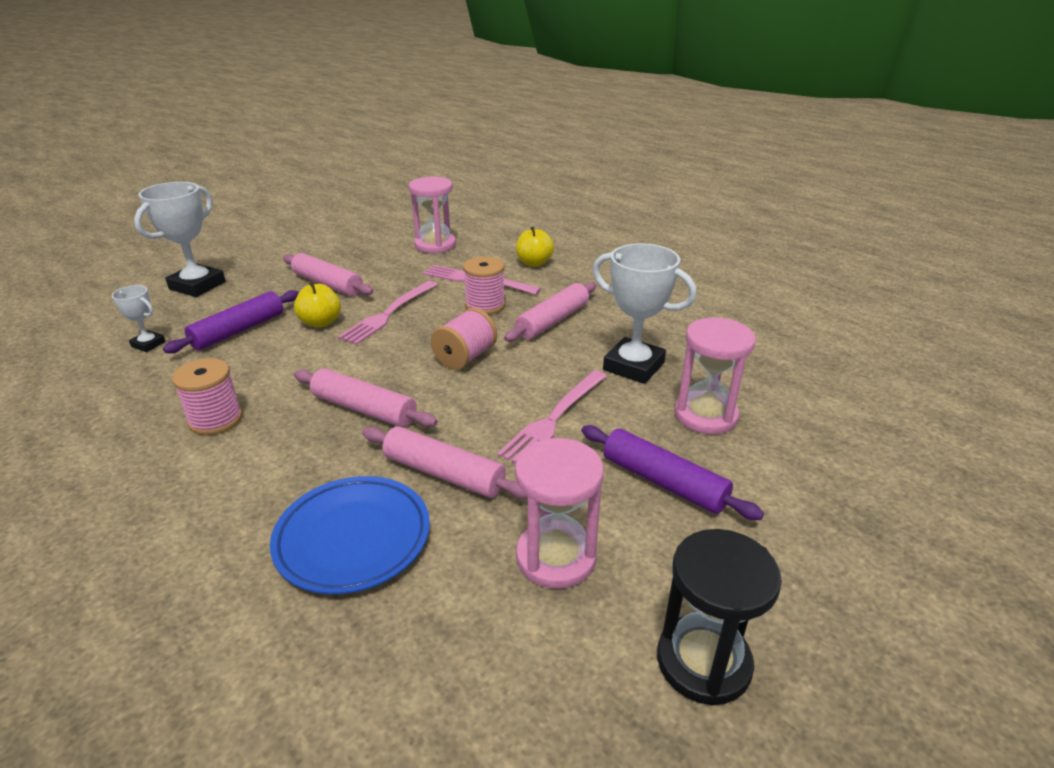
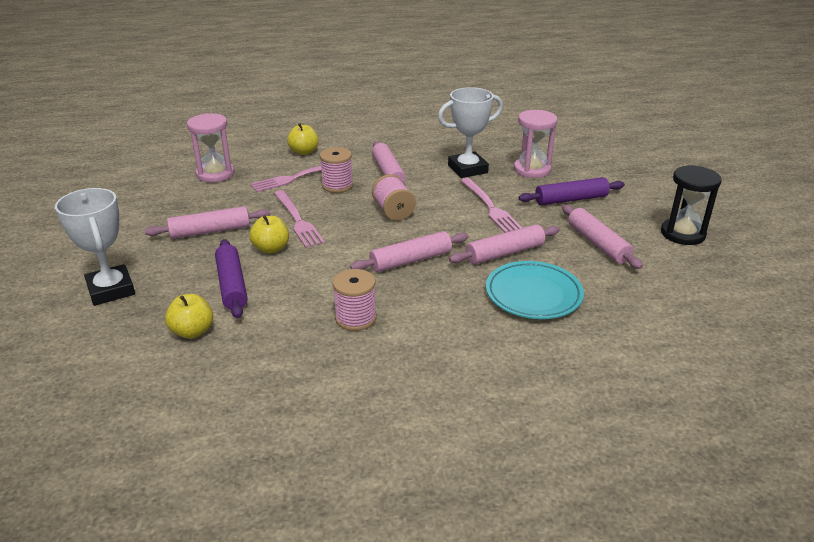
camera: 55 degrees left, 0 degrees up
(148, 344) = (192, 331): white trophy -> yellow apple
(353, 538) = (533, 294): blue plate -> turquoise plate
(556, 557) = (597, 244): pink hourglass -> pink rolling pin

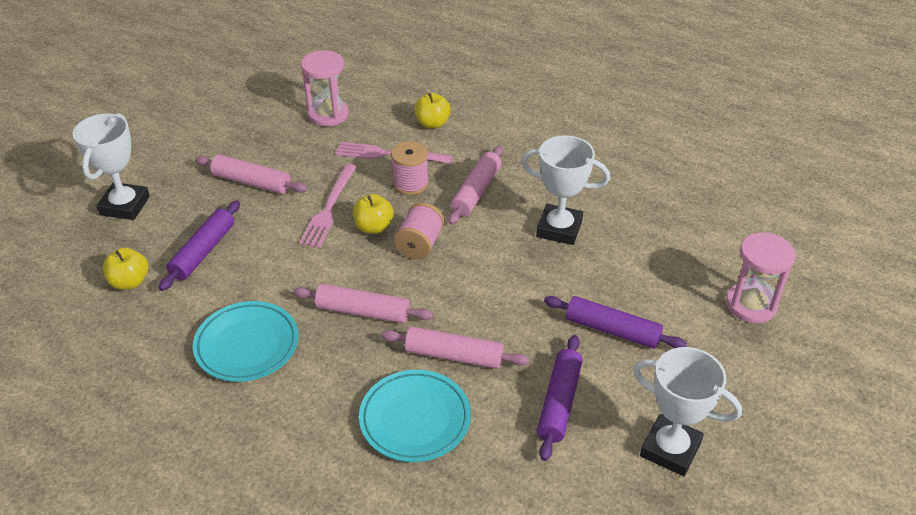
camera: 40 degrees right, 10 degrees up
(271, 248) = (273, 229): yellow apple -> yellow apple (374, 227)
(355, 318) = (247, 345): pink spool -> turquoise plate
(490, 207) = (515, 291): pink fork -> none
(532, 170) = (626, 266): pink hourglass -> pink hourglass (751, 305)
(597, 244) = (559, 402): pink rolling pin -> purple rolling pin
(682, 234) = (670, 449): black hourglass -> white trophy

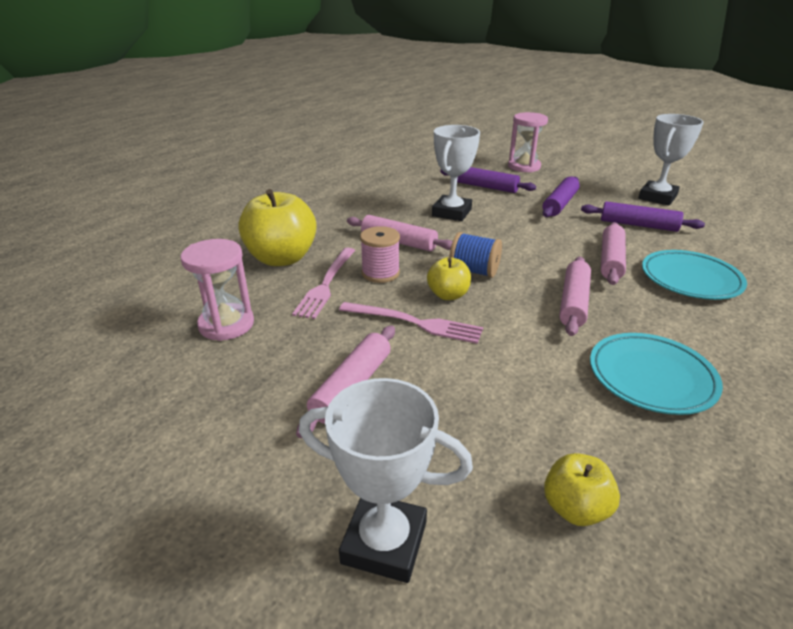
camera: 85 degrees left, 10 degrees down
(203, 252) = (498, 427): purple rolling pin -> purple rolling pin (485, 187)
(419, 244) = (474, 271): pink spool -> blue spool
(432, 123) = (282, 258): yellow apple -> yellow apple, size x1.89

